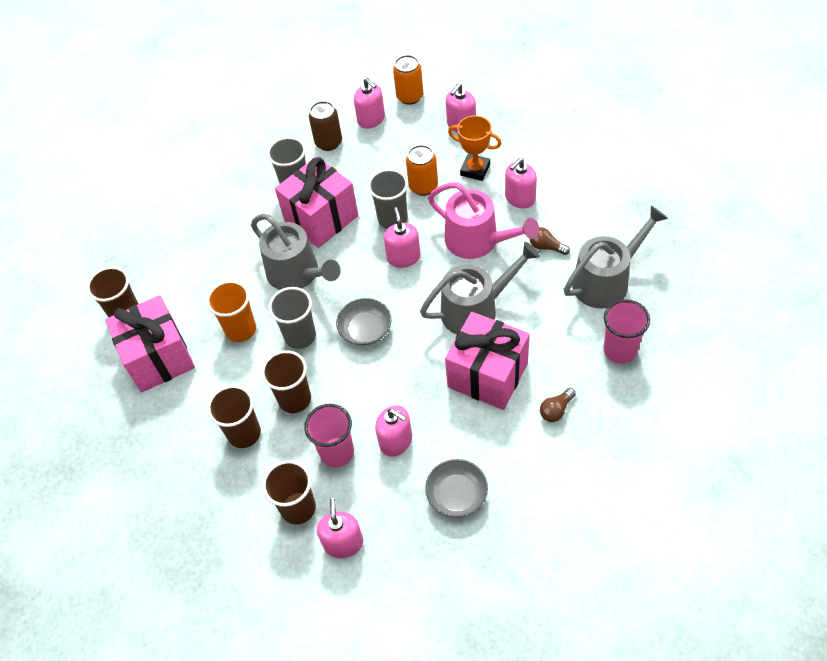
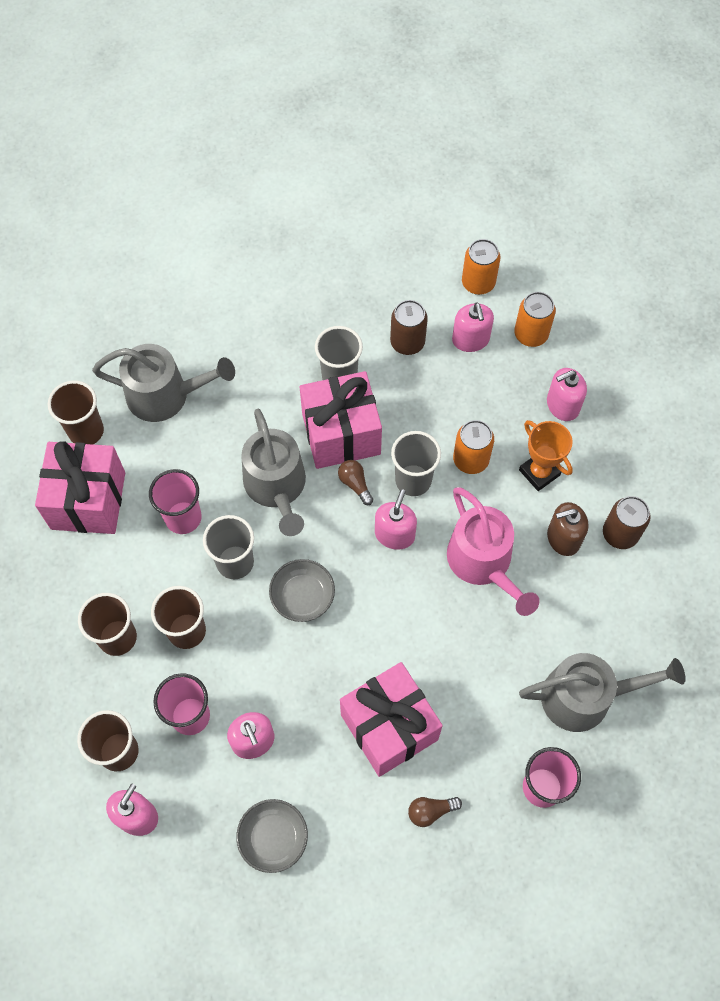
camera: 25 degrees right, 10 degrees up
(241, 329) = (183, 518): orange cup -> pink cup
(352, 86) = (478, 283): none -> orange can
(475, 309) = (427, 643): grey watering can -> grey watering can (165, 395)
(520, 198) = (563, 538): pink soap dispenser -> brown soap dispenser
(546, 247) = (550, 615): brown light bulb -> brown light bulb (355, 484)
(555, 176) = (620, 534): none -> brown can

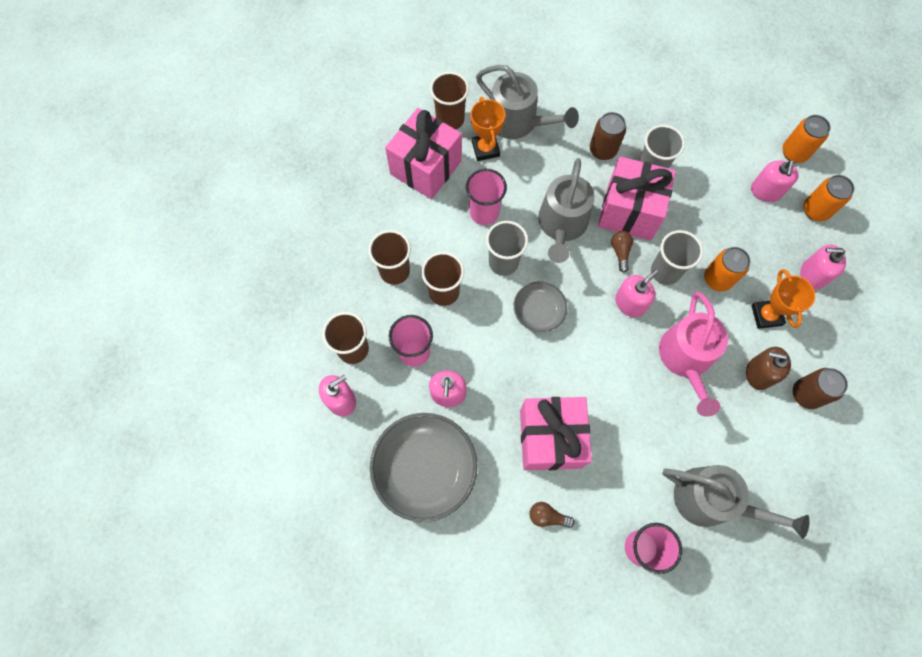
camera: 30 degrees right, 5 degrees up
(145, 445) = (485, 149): none -> orange trophy
(273, 838) = (425, 469): grey bowl -> grey bowl, size x1.82
(407, 342) = (715, 170): brown can -> brown can (603, 150)

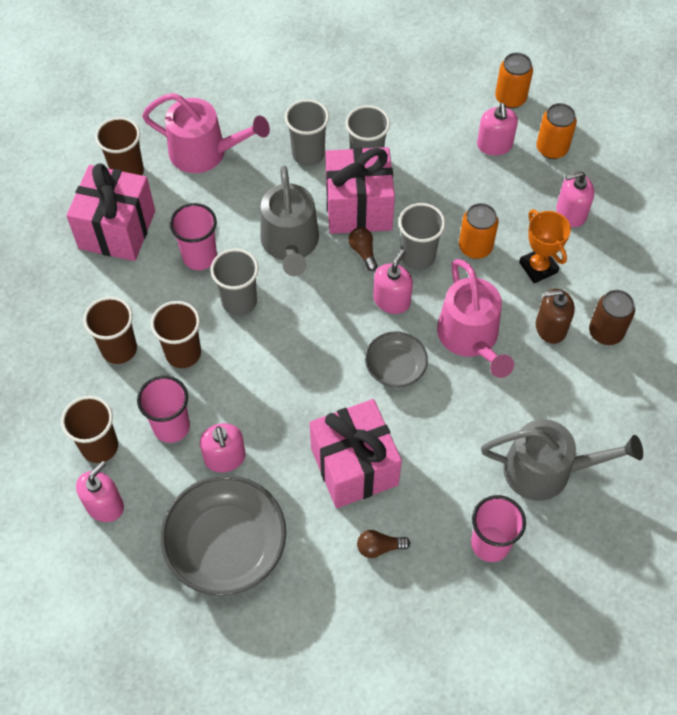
camera: 20 degrees left, 10 degrees down
(485, 149) = (178, 191): orange trophy -> none
(518, 122) = (204, 152): grey watering can -> pink watering can
(538, 311) = (295, 340): grey bowl -> grey bowl (395, 367)
(603, 150) = (308, 154): brown can -> grey cup

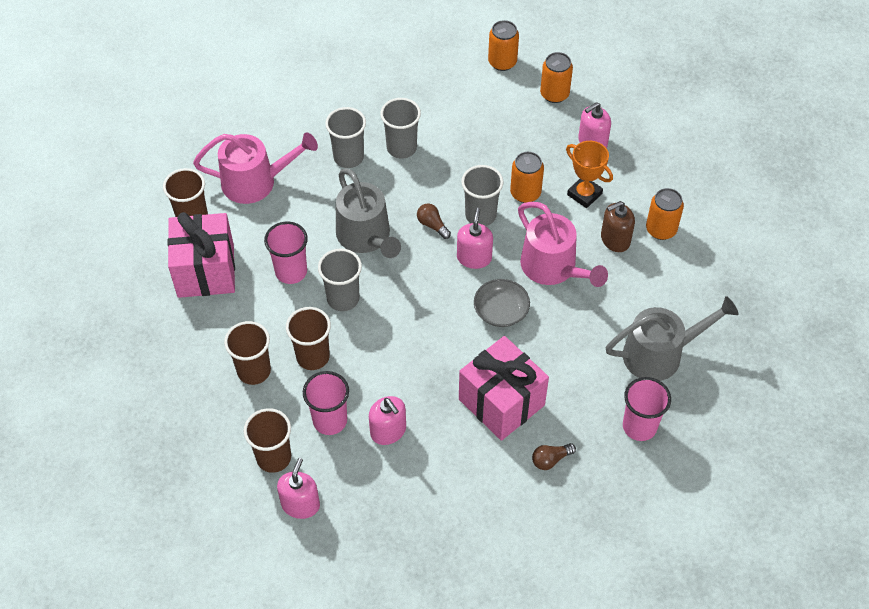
camera: 20 degrees left, 5 degrees down
(226, 545) = (421, 502): grey bowl -> none
(358, 207) = (412, 189): pink gift -> none
(494, 145) = (505, 104): pink soap dispenser -> none
(605, 332) = (661, 229): brown can -> orange can

